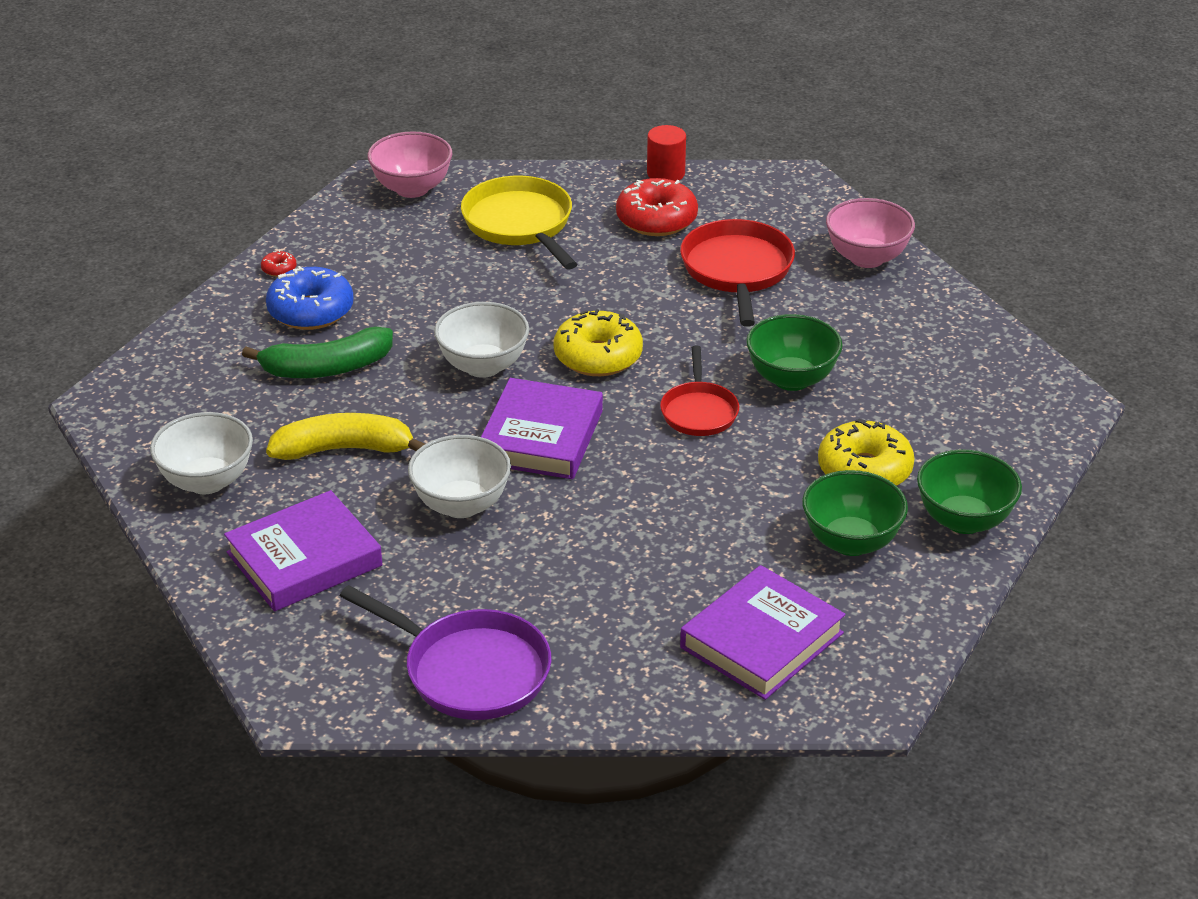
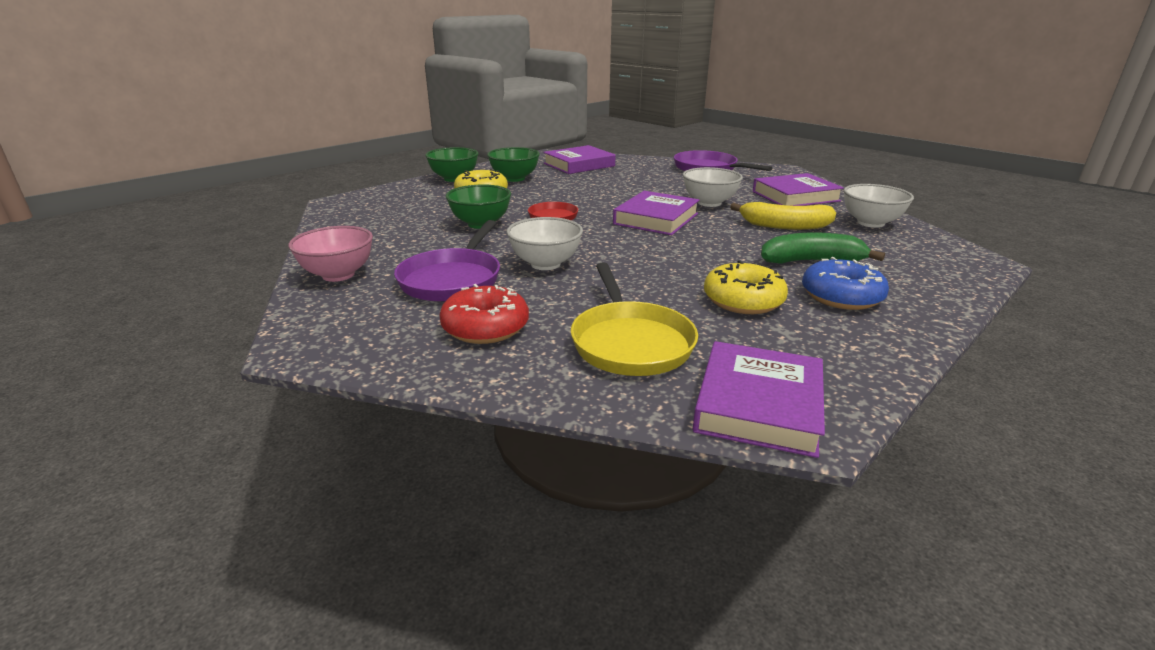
camera: 165 degrees left, 10 degrees down
(279, 269) = (893, 334): red donut -> none
(412, 188) = (759, 405): pink bowl -> purple book
(483, 366) = (688, 250): white bowl -> white bowl (545, 264)
(598, 356) = (601, 246): yellow donut -> yellow donut (743, 301)
(666, 173) = (431, 376): red cylinder -> none
(737, 271) = (453, 279): red pan -> purple pan

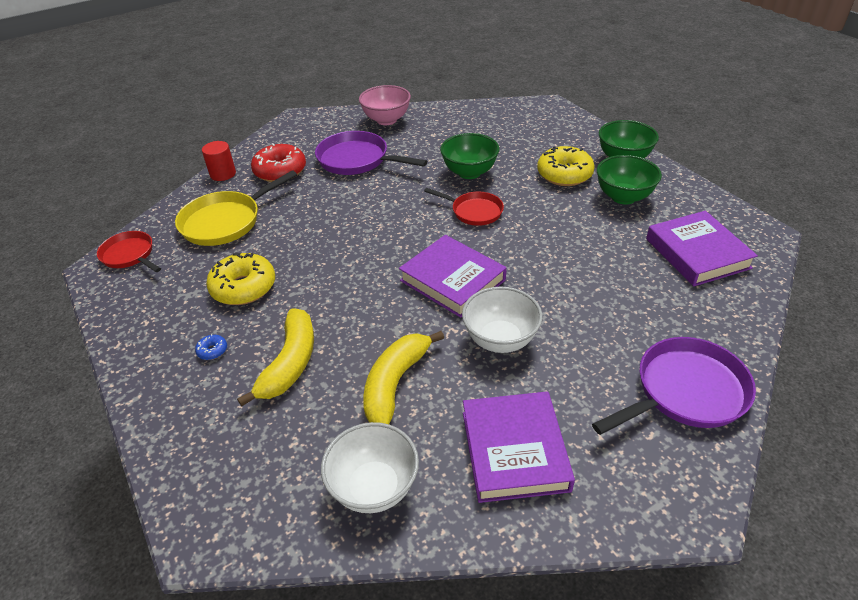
camera: 105 degrees right, 15 degrees up
(499, 378) = (223, 174): none -> red cylinder
(545, 264) = (364, 199): white bowl -> none
(630, 342) = (226, 221): yellow pan -> yellow pan turned 45 degrees counterclockwise
(759, 405) = (130, 255): purple book -> red pan
(811, 261) = (290, 363): green banana -> yellow banana
(841, 296) = (212, 351): blue donut -> blue donut, size x0.42

